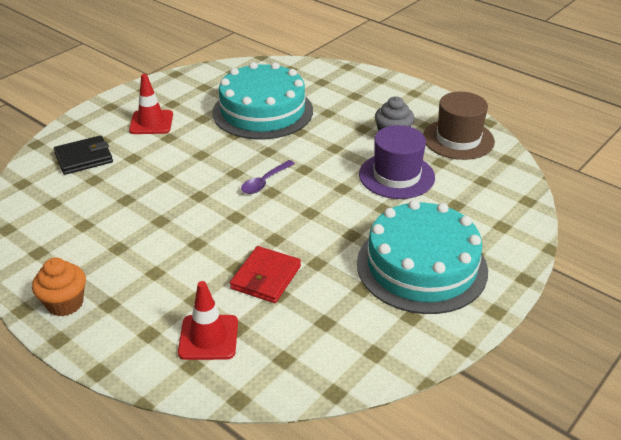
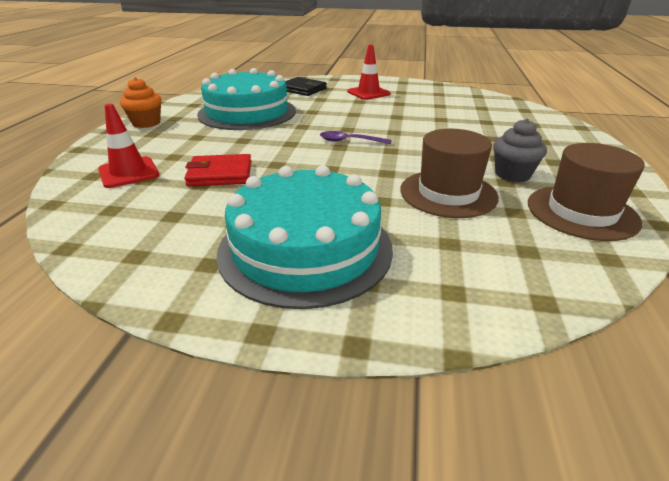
camera: 60 degrees right, 5 degrees down
(263, 111) = (445, 116): turquoise cake -> turquoise cake (247, 112)
(396, 176) = (448, 193): purple hat -> brown hat

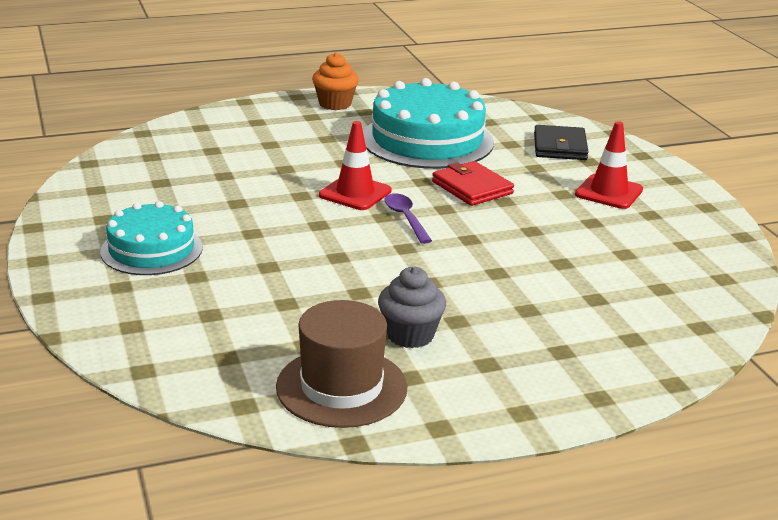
camera: 60 degrees right, 5 degrees down
(129, 173) = (219, 138): red traffic cone -> red traffic cone (355, 193)
(220, 174) = (253, 176): red wallet -> red wallet (472, 188)
(305, 248) = (151, 249): turquoise cake -> turquoise cake, size x0.62
(448, 193) = (317, 299): brown hat -> none

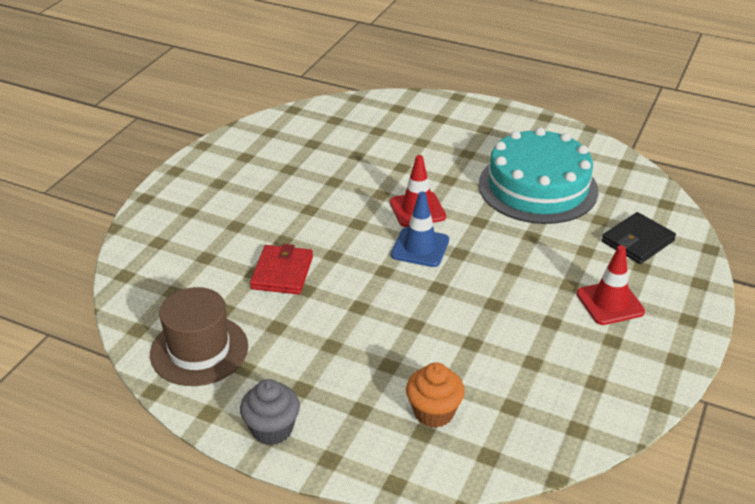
camera: 45 degrees right, 10 degrees up
(151, 249) = (239, 193): turquoise cake -> none
(335, 104) = (517, 124): orange cupcake -> orange cupcake (433, 412)
(405, 218) = (420, 247): purple spoon -> blue traffic cone
(410, 335) = (288, 339): grey cupcake -> grey cupcake (272, 429)
(472, 188) = (506, 245): red wallet -> red wallet (282, 273)

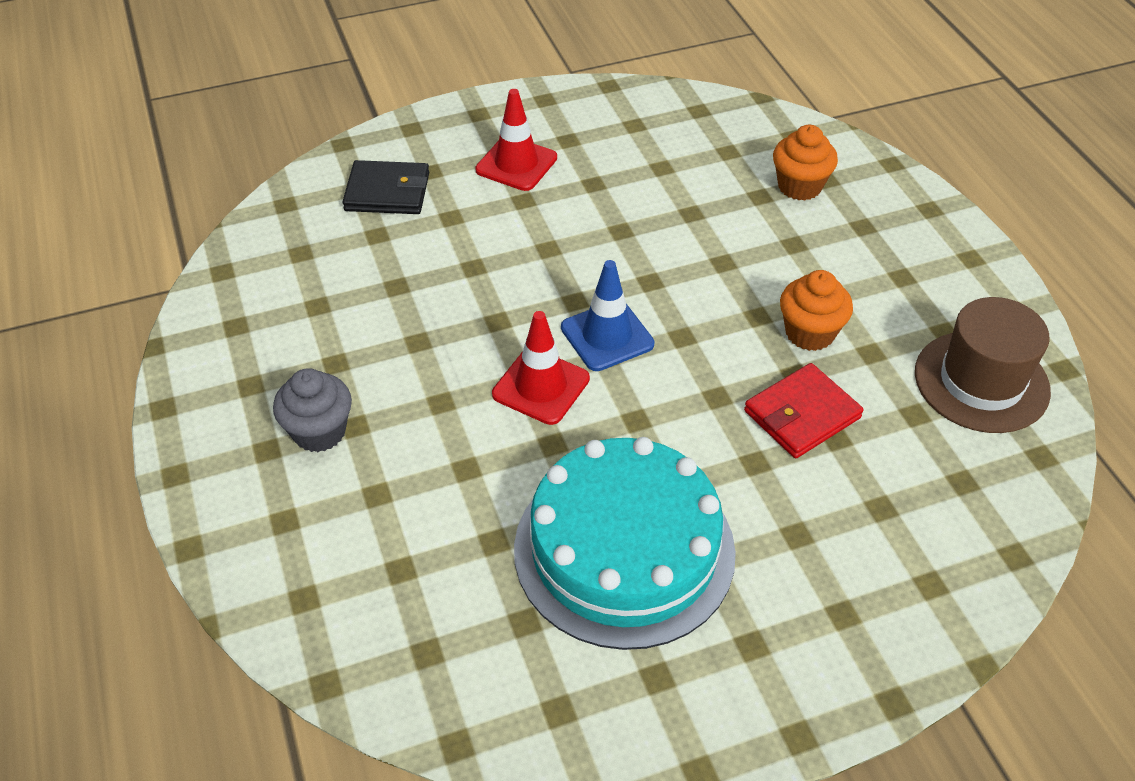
camera: 135 degrees left, 10 degrees up
(272, 429) = (963, 260): grey cupcake -> grey cupcake (319, 431)
(321, 316) = (809, 333): none -> orange cupcake
(538, 187) = (364, 315): turquoise cake -> turquoise cake (624, 550)

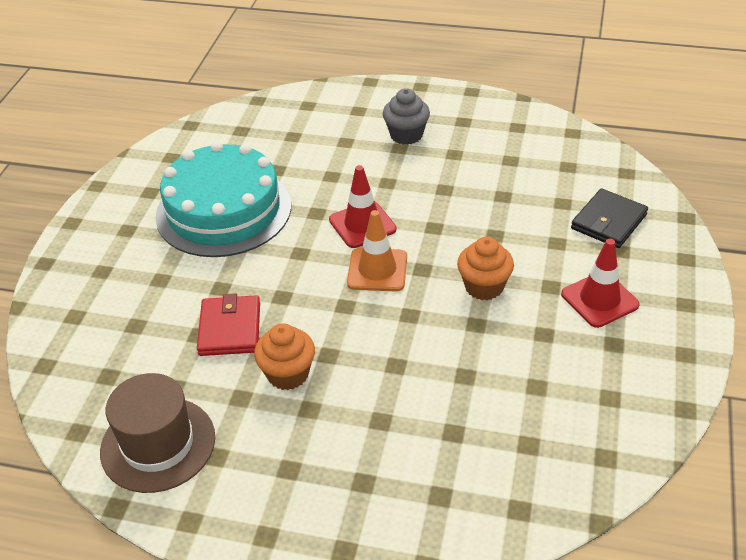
camera: 125 degrees right, 5 degrees down
(607, 336) = (377, 270): blue traffic cone -> orange traffic cone
(799, 186) = (445, 469): orange cupcake -> orange cupcake (484, 287)

